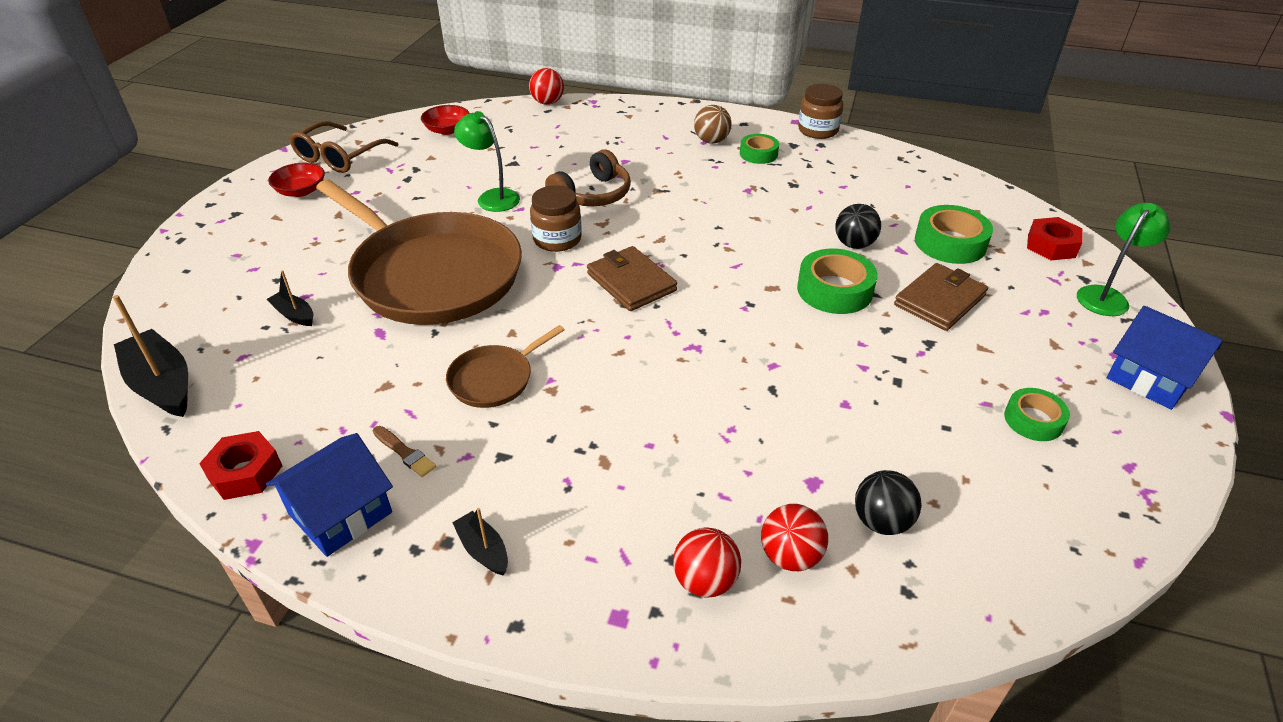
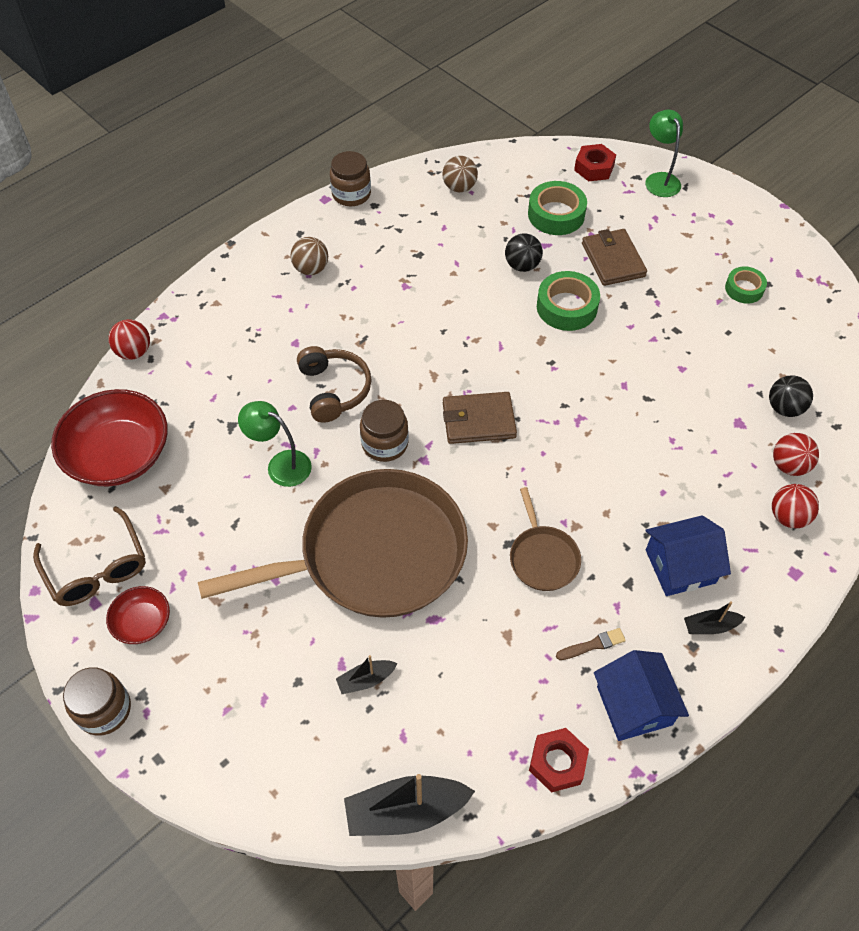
camera: 60 degrees left, 15 degrees up
(216, 203) = (104, 710): none -> brown jar
(447, 130) = (119, 455): red bowl -> red bowl, size x2.00
(492, 197) = (281, 464): green lamp -> green lamp turned 45 degrees clockwise
(758, 154) = (357, 250): green tape -> none
(903, 178) = (459, 187): none -> brown ball
(1150, 378) = (739, 214): blue house -> blue house (680, 566)

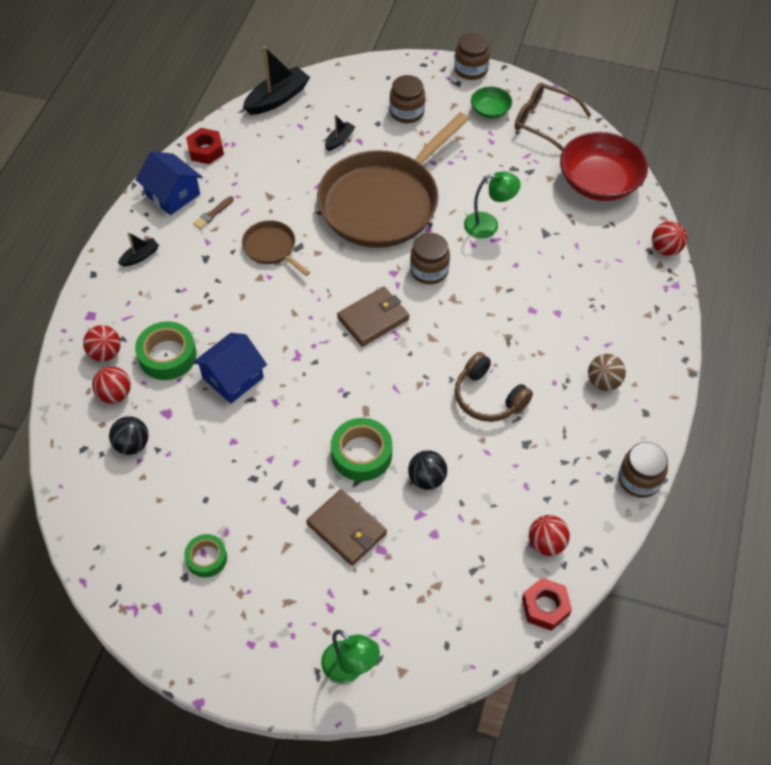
camera: 150 degrees right, 0 degrees up
(142, 622) = (490, 110): red bowl -> green bowl
(247, 679) = (407, 112): none -> brown jar
(333, 390) = (497, 291): brown headphones -> brown headphones (488, 397)
(459, 187) = (546, 543): brown ball -> red ball
(556, 214) = (431, 558): green tape -> green tape (167, 355)
(594, 168) = (428, 648): red nut -> red nut (545, 607)
(680, 566) = (174, 284): blue house -> blue house (233, 377)

